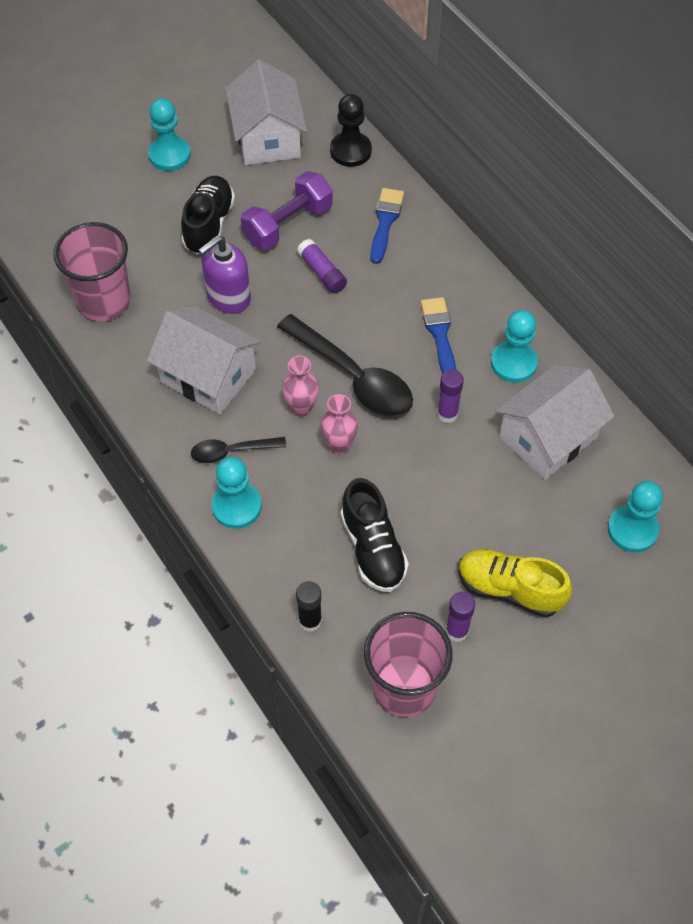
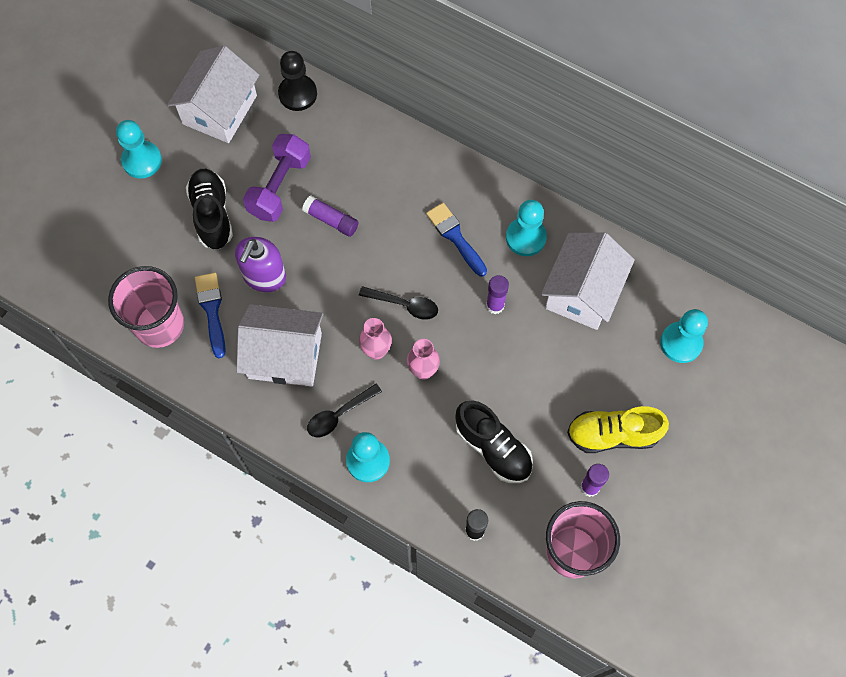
camera: 25 degrees left, 10 degrees up
(267, 138) = (219, 109): white house -> white house turned 60 degrees clockwise
(353, 376) = (404, 305): black spoon -> black spoon, size x0.54
(385, 222) = (360, 150): blue brush -> blue brush (212, 310)

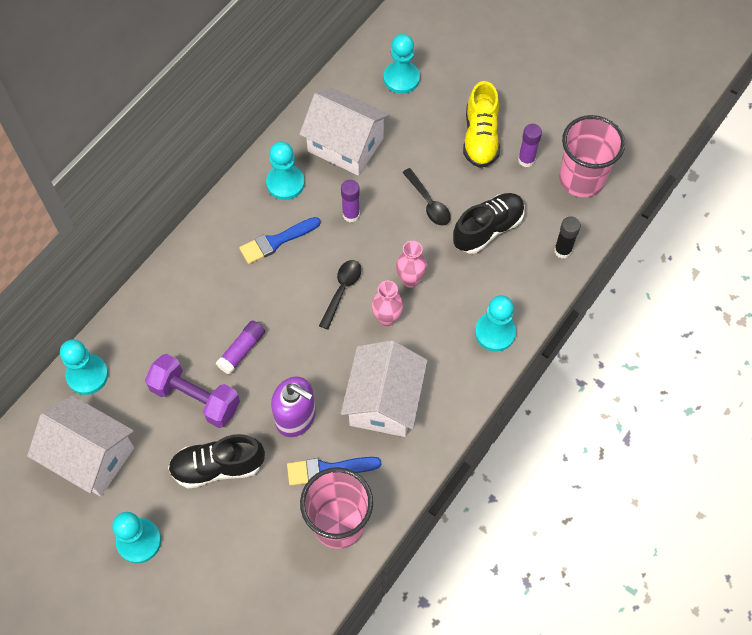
camera: 85 degrees left, 5 degrees down
(297, 94) = (87, 375): black pawn -> turquoise pawn
(339, 415) = (448, 354): black spoon -> black spoon (428, 203)

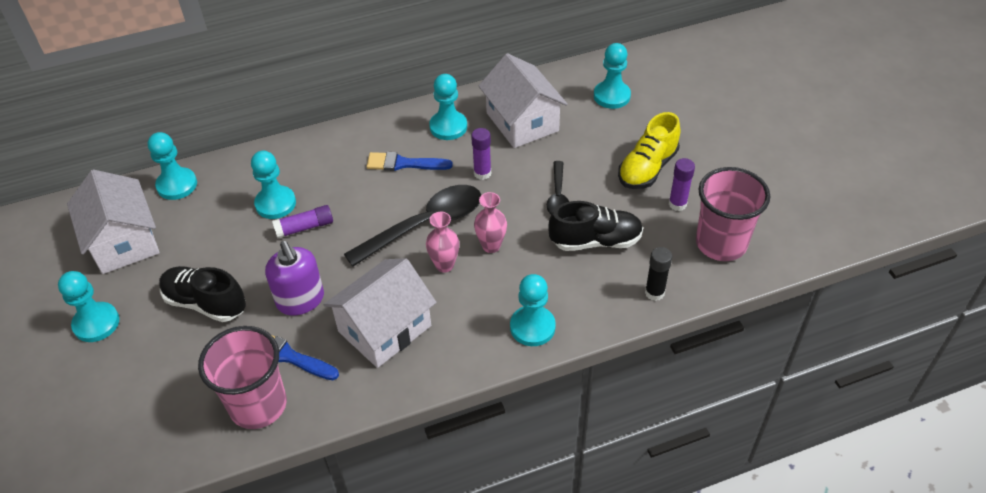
camera: 35 degrees right, 15 degrees down
(195, 398) = (237, 243): purple dumbbell -> none
(196, 342) = (275, 203): none -> turquoise pawn
(342, 290) = (425, 225): black spoon -> black spoon, size x1.84

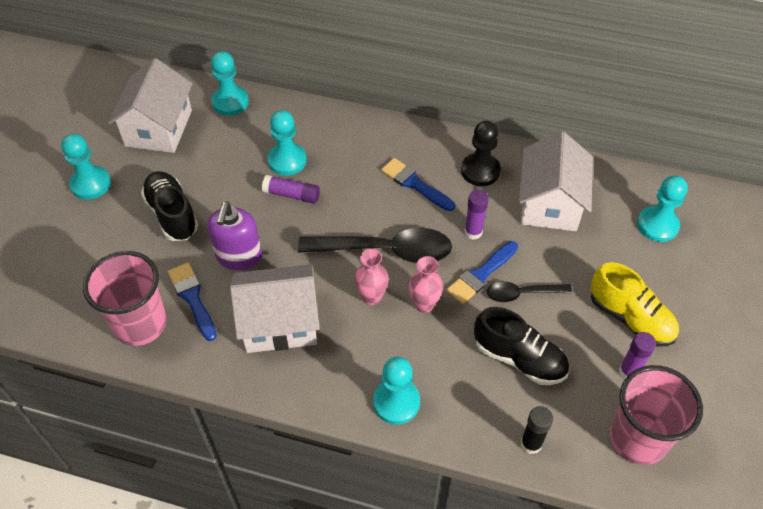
camera: 35 degrees right, 5 degrees up
(448, 127) = (480, 171): turquoise pawn -> black pawn
(515, 200) = (481, 275): none -> blue brush
(558, 196) = (522, 294): black spoon -> black spoon turned 45 degrees clockwise
(647, 168) = (630, 318): yellow shoe -> yellow shoe turned 120 degrees counterclockwise

